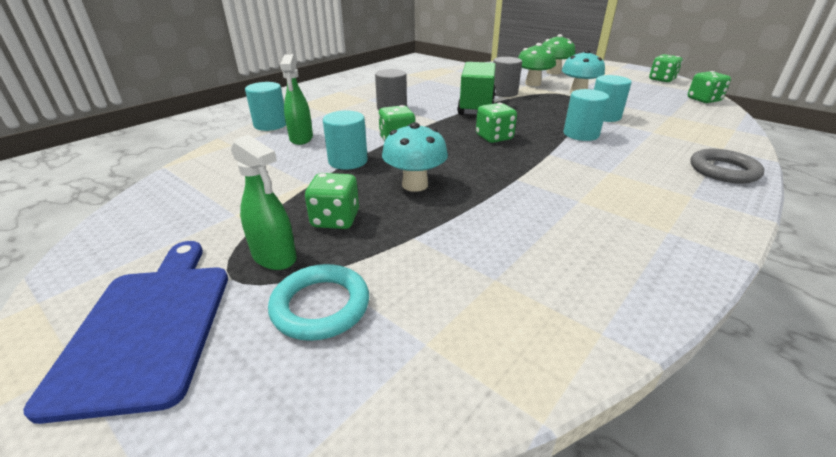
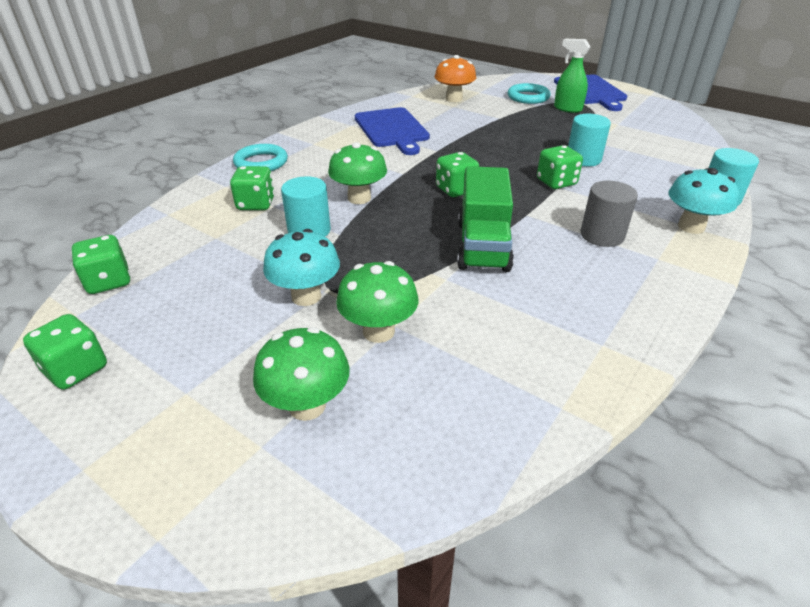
camera: 175 degrees right, 5 degrees up
(301, 138) = (657, 181): green spray bottle -> none
(335, 219) = (552, 123): green dice -> green dice (256, 204)
(415, 185) = (514, 143): turquoise mushroom -> turquoise mushroom (691, 226)
(494, 309) = (454, 99): none -> orange mushroom
(504, 93) = (440, 289): grey cylinder -> none
(581, 134) = (359, 198): turquoise cylinder -> green mushroom
(593, 217) = (392, 129): none -> blue cutting board
(723, 170) = (261, 163): grey ring -> turquoise ring

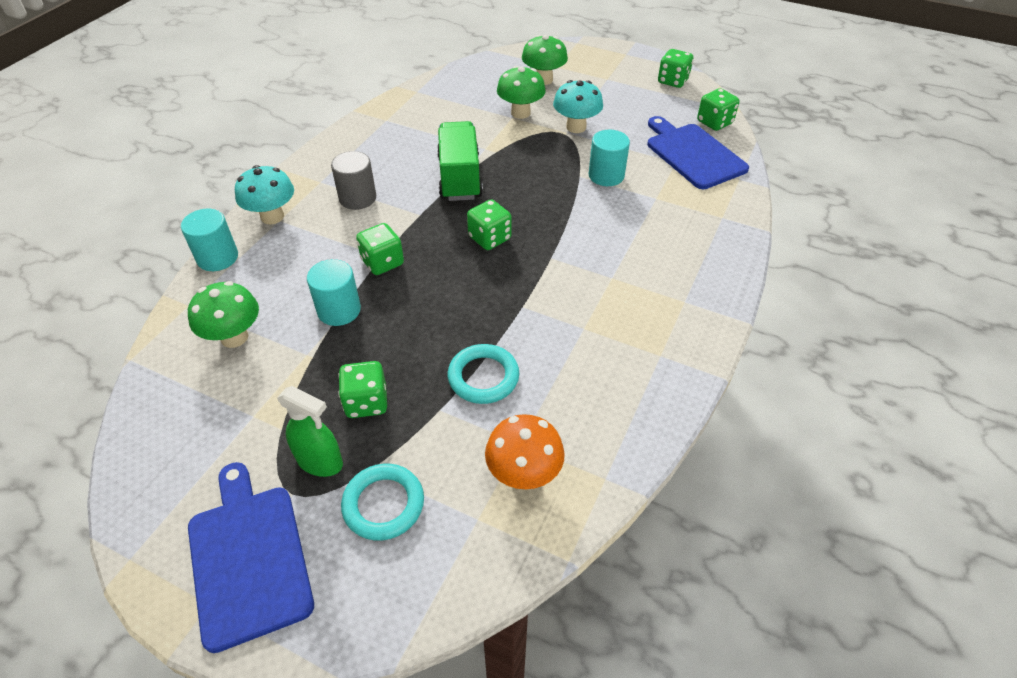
camera: 170 degrees right, 10 degrees up
(256, 204) = (673, 198): green dice -> green dice (366, 402)
(261, 163) = (717, 256): turquoise ring -> turquoise ring (483, 377)
(359, 198) = (582, 216): green mushroom -> green mushroom (234, 337)
(392, 129) = (597, 349): blue cutting board -> blue cutting board (693, 154)

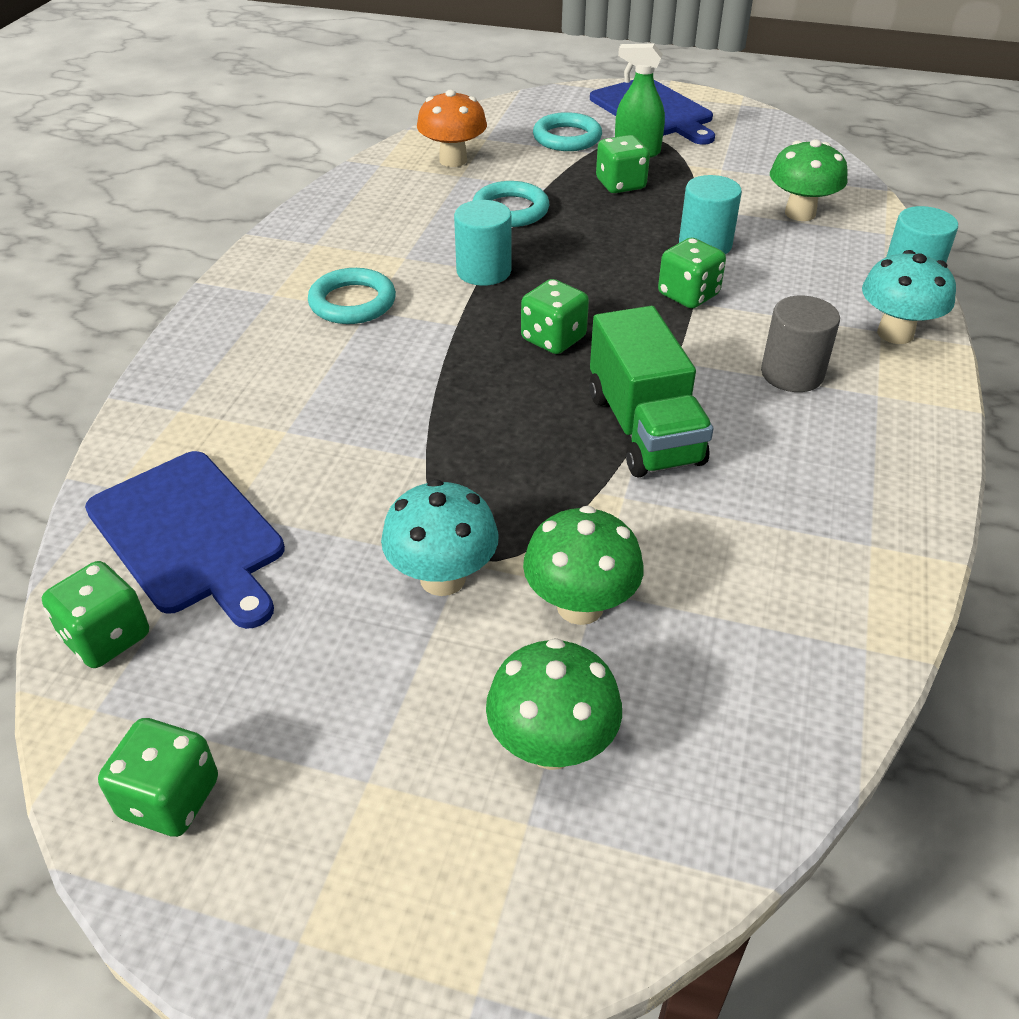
camera: 170 degrees right, 5 degrees down
(606, 175) = (375, 464): turquoise cylinder -> turquoise cylinder (483, 271)
(624, 285) = (352, 302): none -> turquoise ring

